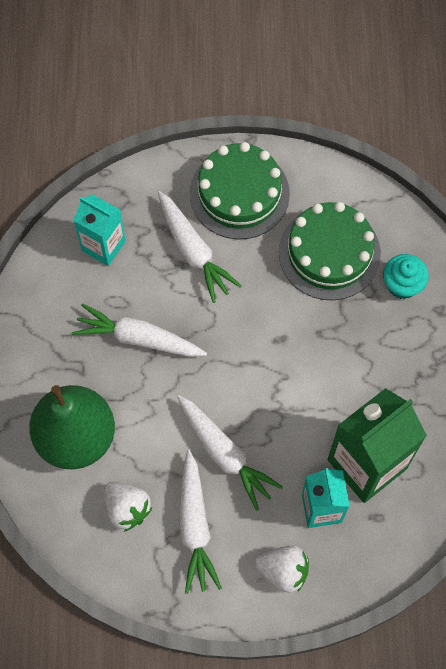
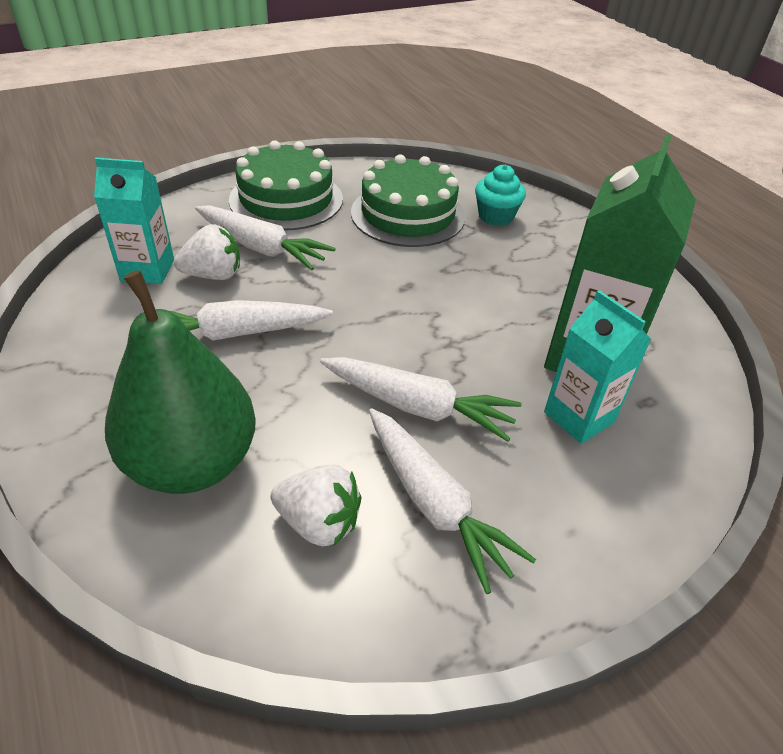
camera: 30 degrees left, 25 degrees down
(283, 571) = (593, 507): white strawberry -> white strawberry (213, 275)

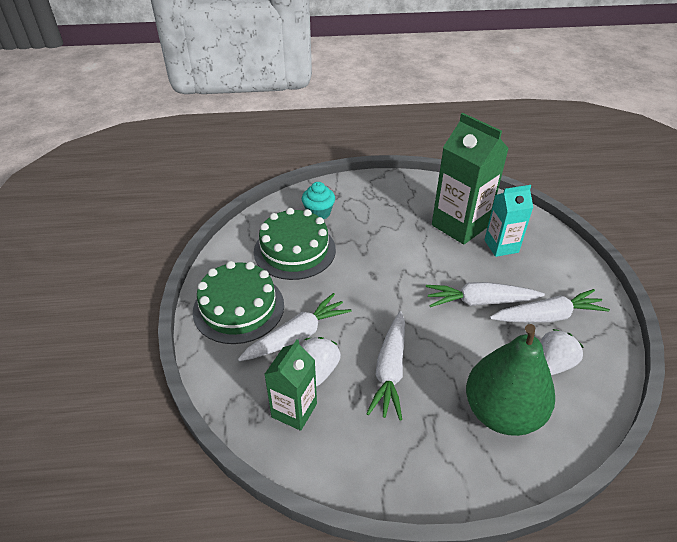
camera: 65 degrees left, 0 degrees up
(147, 270) = (294, 410): turquoise carton -> green carton
(418, 407) = (480, 302): white carrot -> white carrot turned 135 degrees counterclockwise

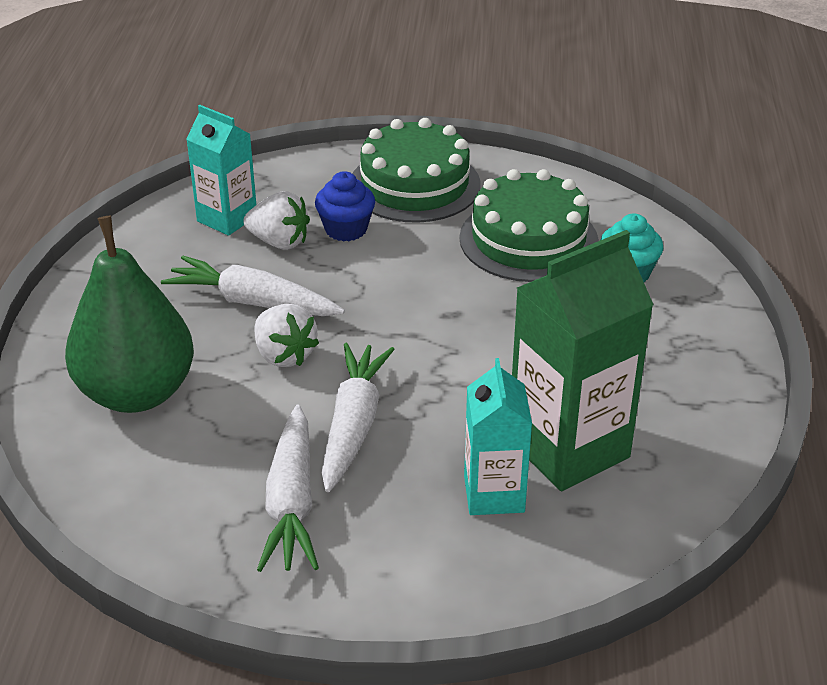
camera: 100 degrees right, 5 degrees down
(294, 410) = (227, 218): green carton -> turquoise carton
(297, 336) = (346, 229): white carrot -> blue cupcake
(553, 364) = (191, 475): white strawberry -> white strawberry (284, 355)

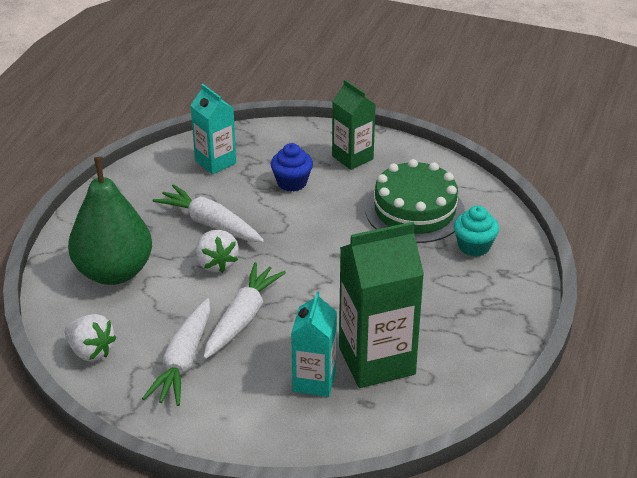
camera: 15 degrees right, 0 degrees up
(279, 242) = (244, 184): white strawberry -> white strawberry (91, 351)
(414, 184) = (352, 157): green cake -> green carton

